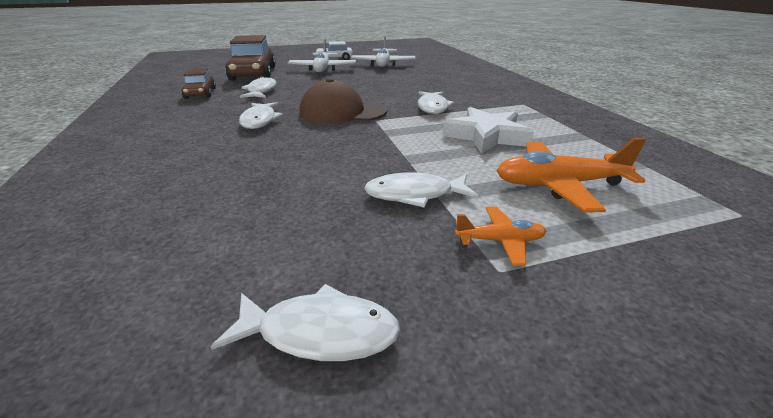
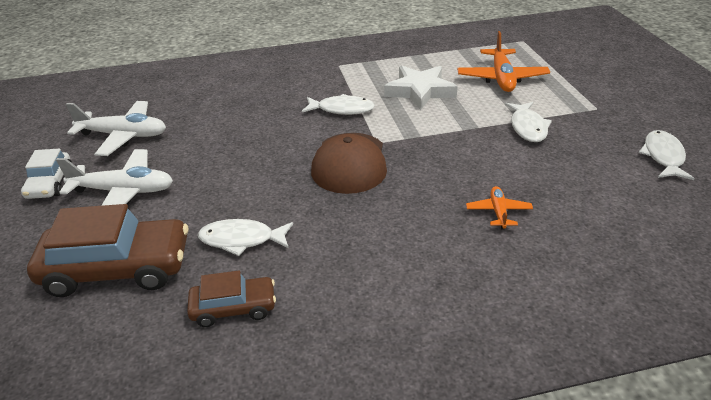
camera: 85 degrees left, 5 degrees up
(260, 120) = (375, 220): white fish -> none
(500, 241) = (571, 105): orange plane -> orange plane (498, 212)

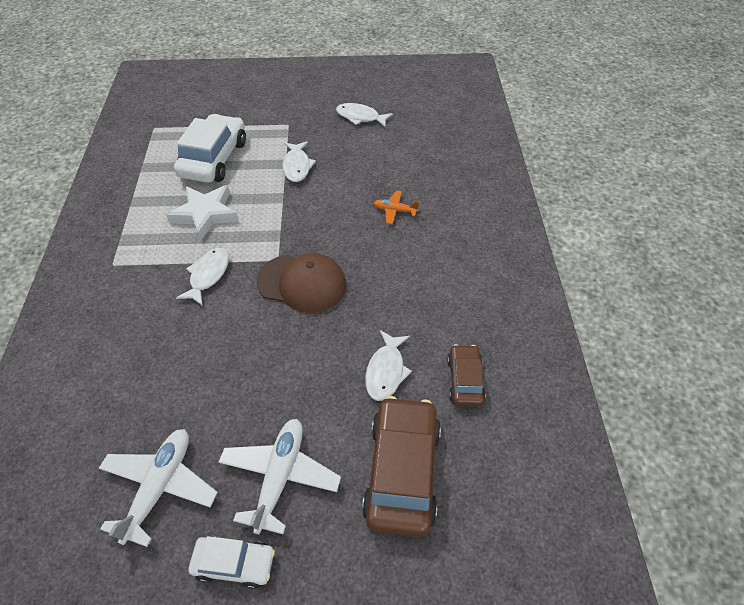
camera: 80 degrees left, 15 degrees up
(501, 78) = (214, 159): orange plane -> white car
(527, 127) = (297, 166): white fish -> white fish turned 75 degrees clockwise

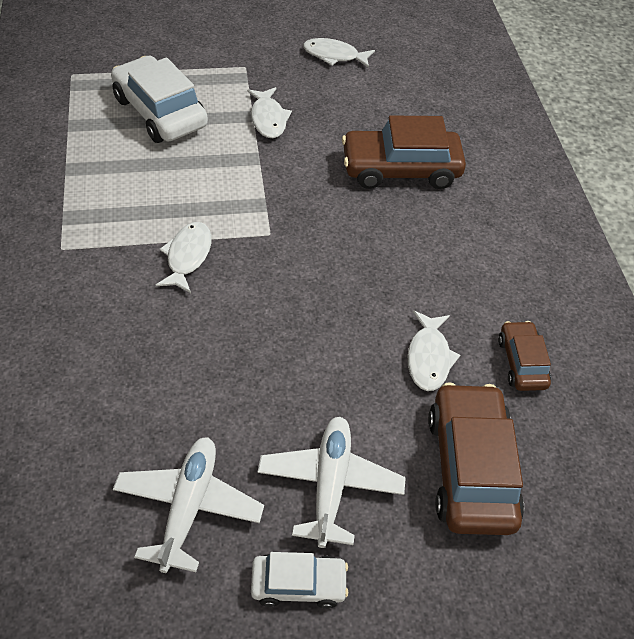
camera: 10 degrees left, 0 degrees up
(205, 214) = (166, 182): white star -> none
(214, 159) = (160, 112): white car -> white car turned 45 degrees counterclockwise
(302, 283) = (306, 261): brown cap -> none
(395, 210) = (400, 169): orange plane -> brown car

